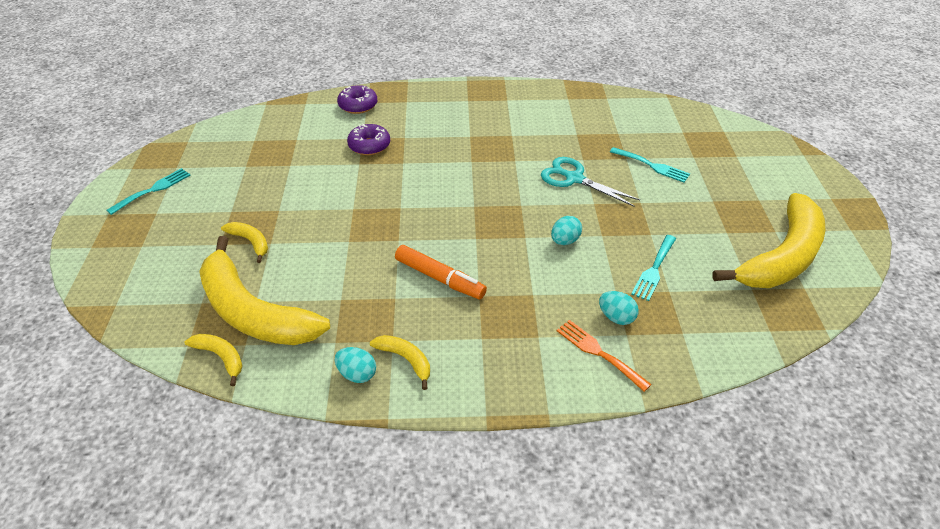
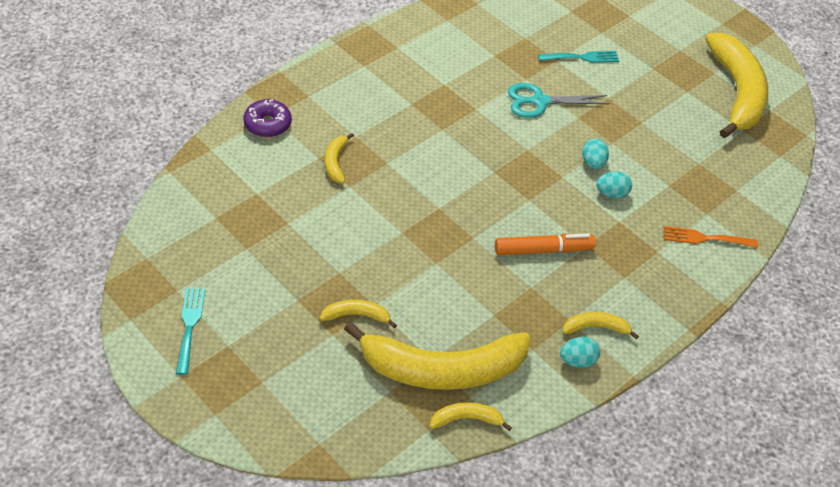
camera: 45 degrees left, 5 degrees up
(369, 146) = (335, 162): purple donut -> yellow banana
(616, 317) = (688, 204): turquoise egg -> turquoise egg (611, 194)
(654, 270) = (673, 151): turquoise fork -> none

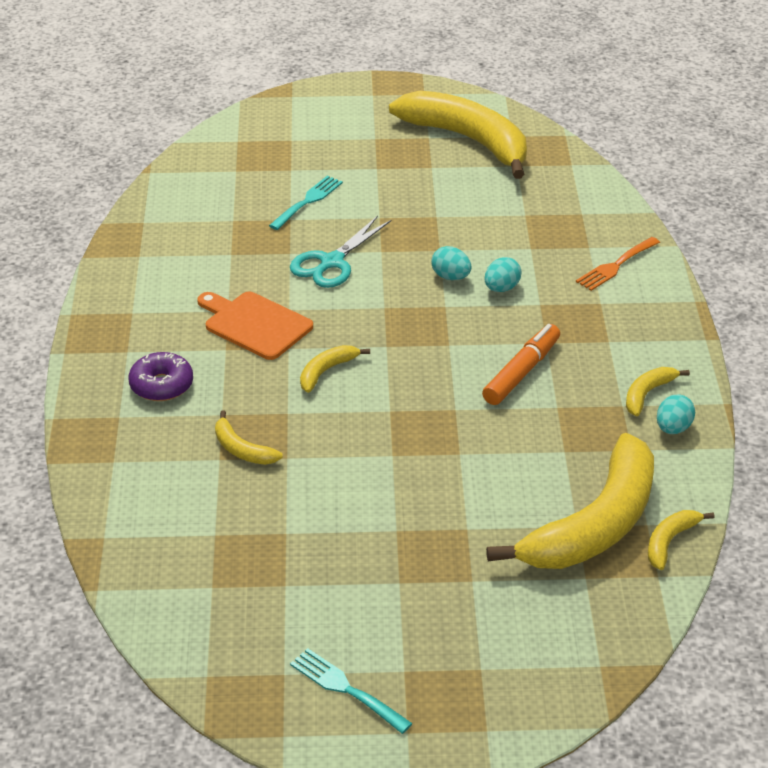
camera: 45 degrees left, 10 degrees down
(267, 124) = (122, 471): purple donut -> purple donut (161, 385)
(356, 315) = (466, 548): yellow banana -> yellow banana (326, 371)
(446, 103) = (255, 324): none -> orange cutting board

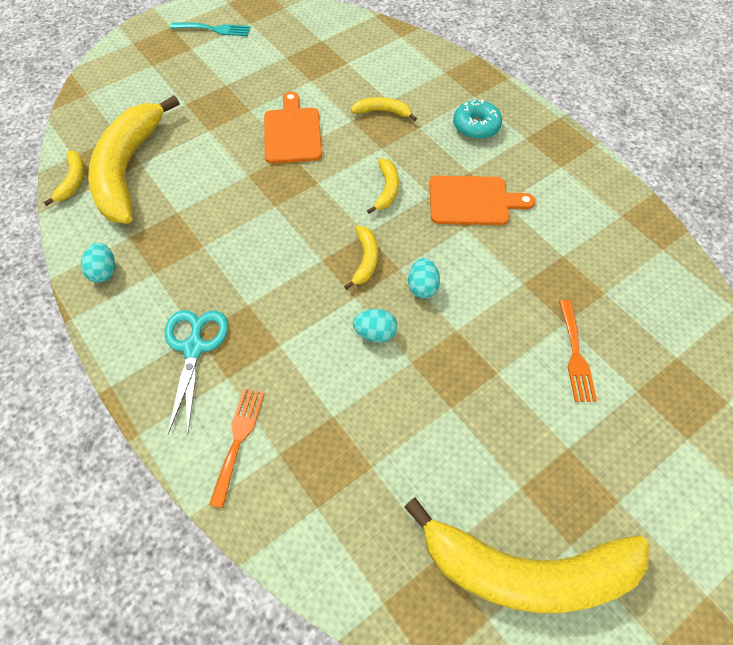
camera: 145 degrees right, 20 degrees up
(161, 385) = (476, 126): purple donut -> turquoise donut
(308, 201) = (575, 355): turquoise fork -> orange fork
(331, 262) = (482, 292): turquoise scissors -> turquoise scissors (194, 347)
(369, 476) = (292, 133): none -> orange cutting board
(501, 288) = (323, 344): turquoise egg -> turquoise egg (422, 287)
(522, 372) = (248, 263): orange marker -> none
(647, 394) = (138, 294): yellow banana -> yellow banana (365, 260)

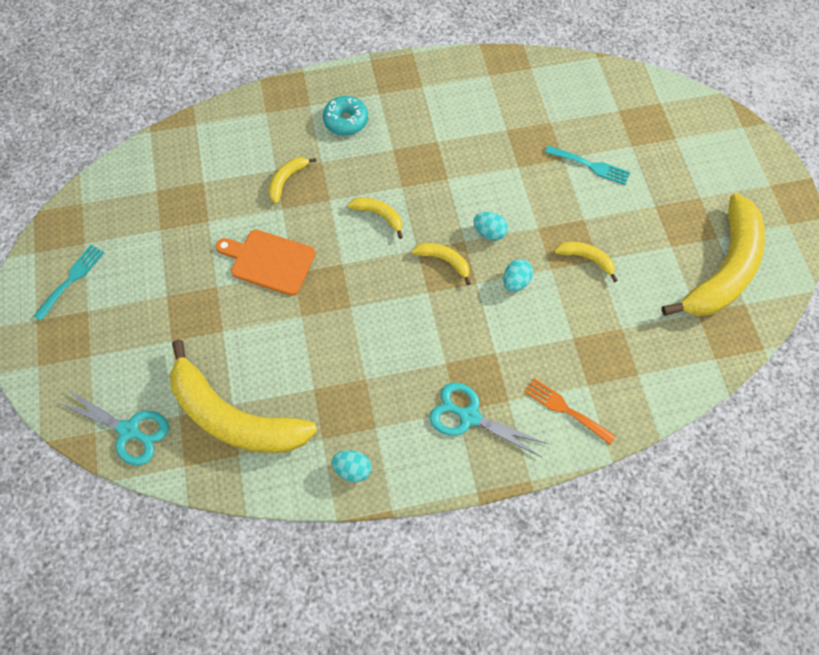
camera: 65 degrees left, 5 degrees up
(73, 181) = (221, 473): yellow banana -> yellow banana (587, 259)
(94, 112) = (129, 431): none -> turquoise scissors
(473, 201) = (424, 161): orange cutting board -> none
(575, 355) = (591, 166): orange fork -> turquoise fork

